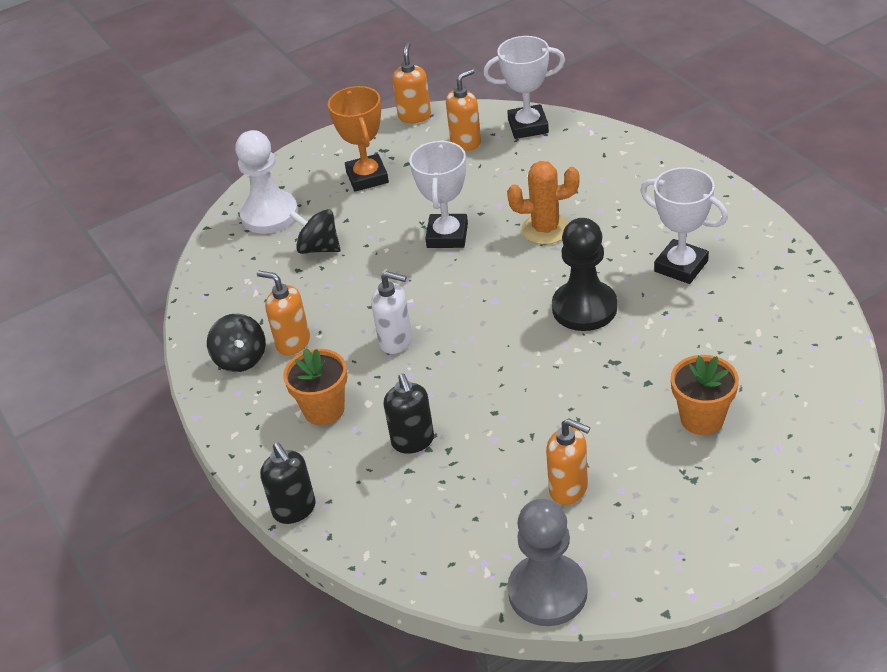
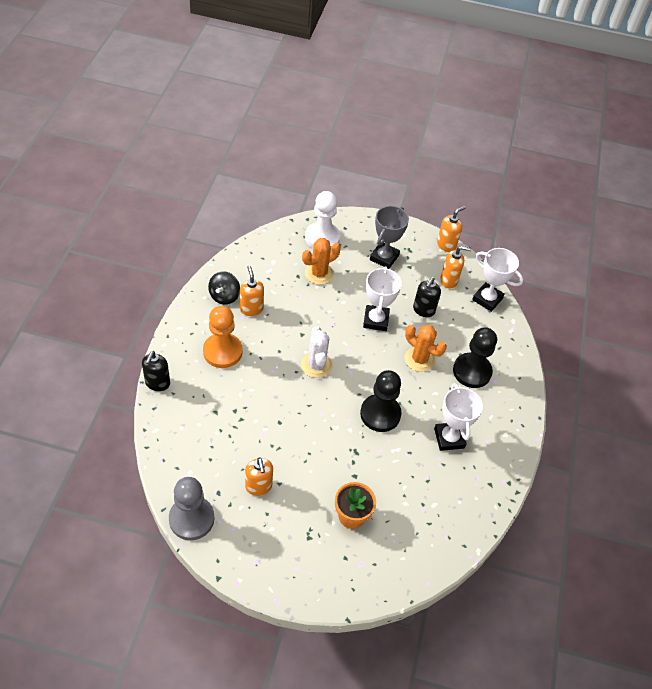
camera: 35 degrees right, 10 degrees up
(319, 248) = (319, 274): black spinning top -> orange cactus
(324, 410) = (222, 351): orange flower pot -> orange pawn
(367, 177) = (384, 257): orange trophy -> grey trophy
(396, 341) = (288, 349): white soap dispenser -> none
(413, 441) = (234, 401): black soap dispenser -> black soap dispenser (423, 310)
(447, 236) = (376, 320): white trophy -> white trophy turned 45 degrees counterclockwise
(449, 327) = (316, 365): none -> white cactus
(611, 195) = (472, 371): none -> black pawn

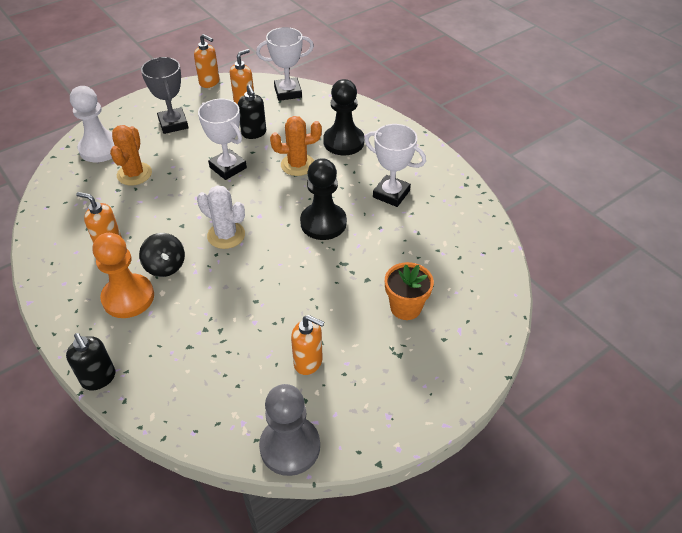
camera: 45 degrees left, 5 degrees down
(224, 296) = (68, 257): black spinning top -> black spinning top (165, 266)
(446, 245) = (209, 82): orange soap dispenser -> orange soap dispenser turned 120 degrees clockwise

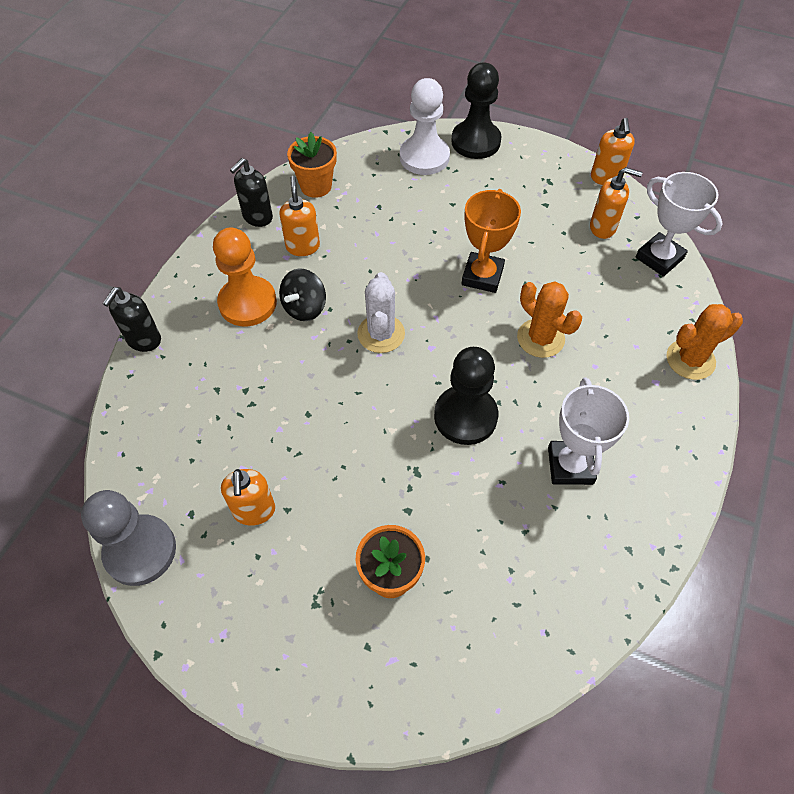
camera: 60 degrees right, 10 degrees up
(60, 214) = (316, 186): none -> orange flower pot
(134, 174) = (410, 205): orange cactus -> orange cactus (690, 360)
(173, 124) = (510, 189): grey trophy -> none
(228, 167) = (482, 276): white trophy -> orange trophy
(254, 133) = (557, 267): black soap dispenser -> black soap dispenser (257, 217)
(343, 142) = (621, 364): black pawn -> black pawn (475, 142)

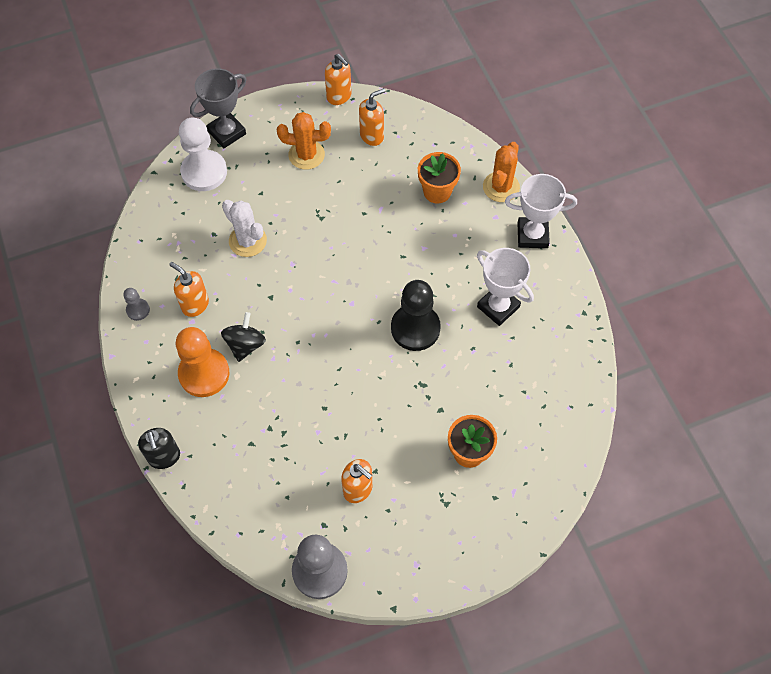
camera: 45 degrees left, 5 degrees up
(257, 217) = (138, 310): black soap dispenser -> grey pawn
(305, 308) = (245, 345): black spinning top -> black spinning top turned 150 degrees counterclockwise
(316, 186) = (152, 254): orange flower pot -> orange flower pot (437, 191)
(381, 334) = (312, 320): white cactus -> white cactus (247, 241)
(475, 142) = (227, 132): black pawn -> grey trophy
(482, 276) = (333, 230): orange trophy -> none
(540, 338) = (408, 243): orange cactus -> orange cactus (306, 155)
(659, 258) = (424, 131): white trophy -> white trophy (532, 235)

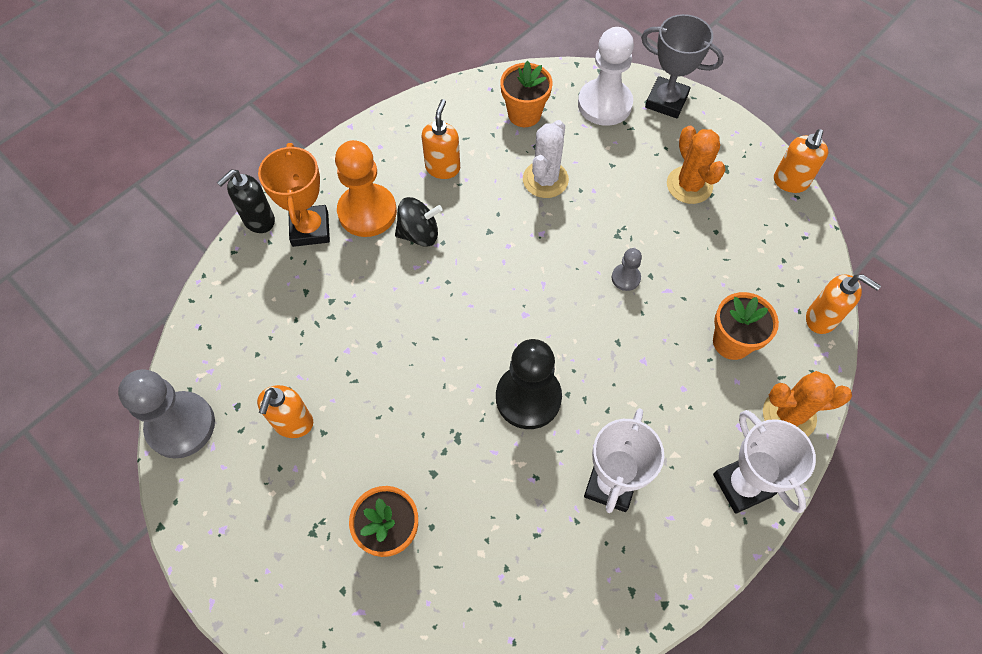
camera: 65 degrees right, 0 degrees up
(138, 310) = (411, 123): grey pawn -> grey pawn (625, 278)
(179, 228) = (524, 114): none -> orange flower pot
(195, 421) = (310, 229): none -> orange trophy
(372, 136) = (761, 238): orange soap dispenser -> orange soap dispenser (821, 319)

